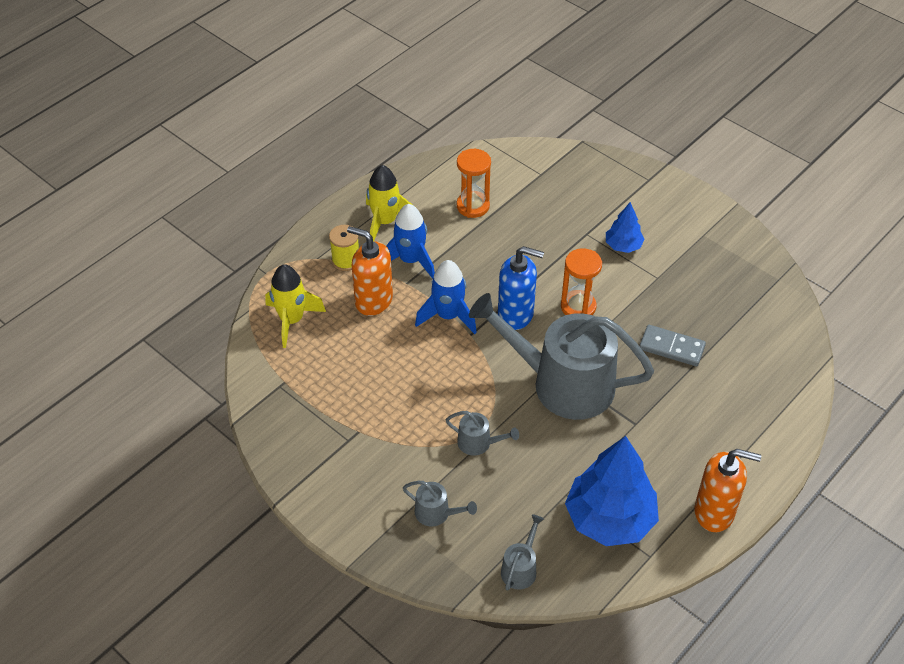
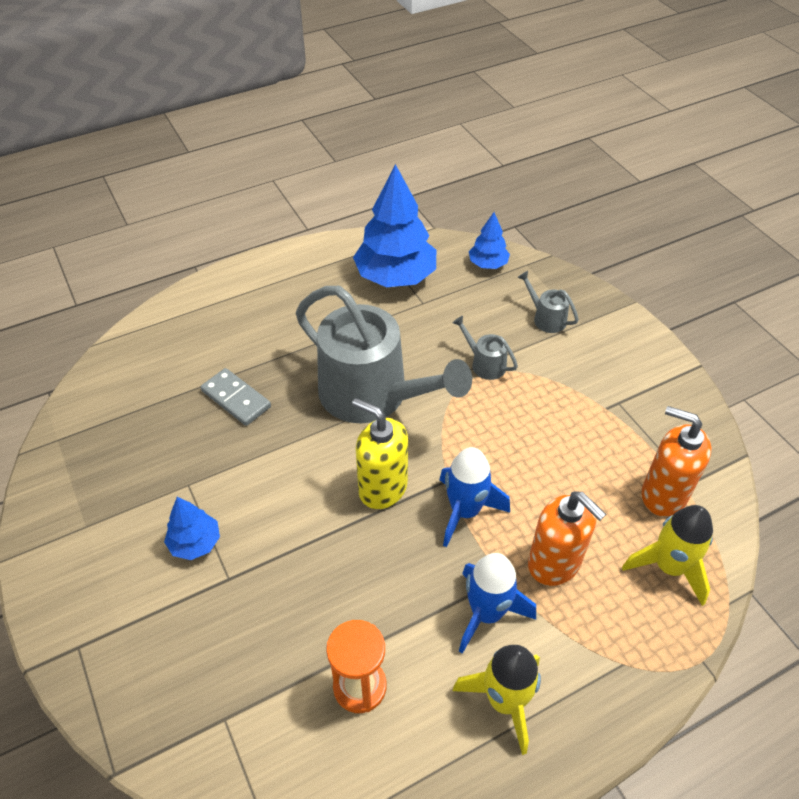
camera: 160 degrees left, 0 degrees up
(346, 260) = (580, 644): yellow spool -> none
(516, 314) = (382, 488): blue soap dispenser -> yellow soap dispenser
(520, 568) = (488, 264): grey watering can -> blue tree
(578, 307) = (304, 475): orange hourglass -> none
(714, 512) = (306, 259): orange soap dispenser -> orange soap dispenser (663, 495)

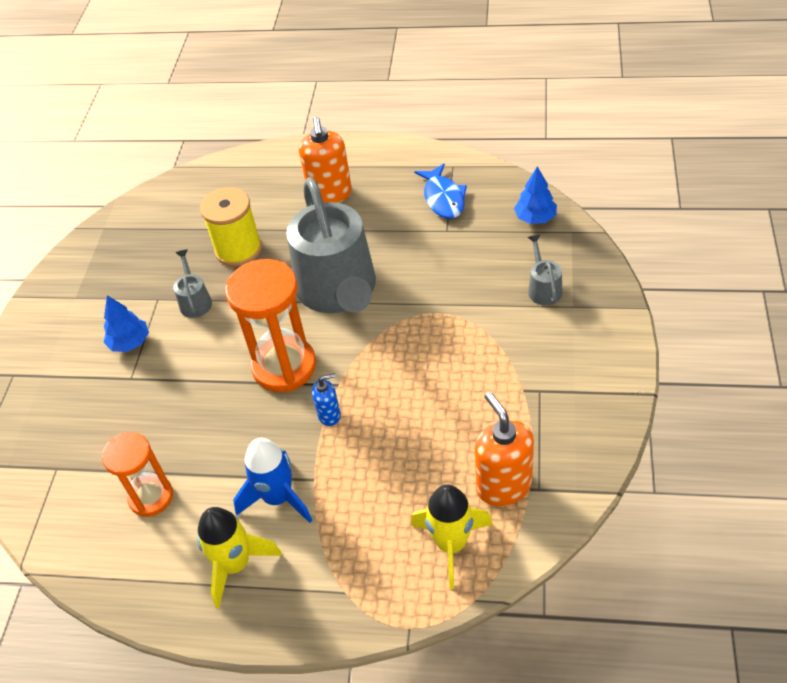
camera: 40 degrees right, 0 degrees up
(236, 399) = (238, 249): grey domino -> yellow spool
(382, 488) = (284, 367): yellow soap dispenser -> orange hourglass
(395, 276) = (443, 198): blue tree -> blue fish
(465, 511) = (329, 415): blue rocket -> blue soap dispenser
(485, 364) = (452, 305): grey watering can -> grey watering can (195, 301)
(554, 563) = (361, 490): orange soap dispenser -> orange soap dispenser (330, 194)

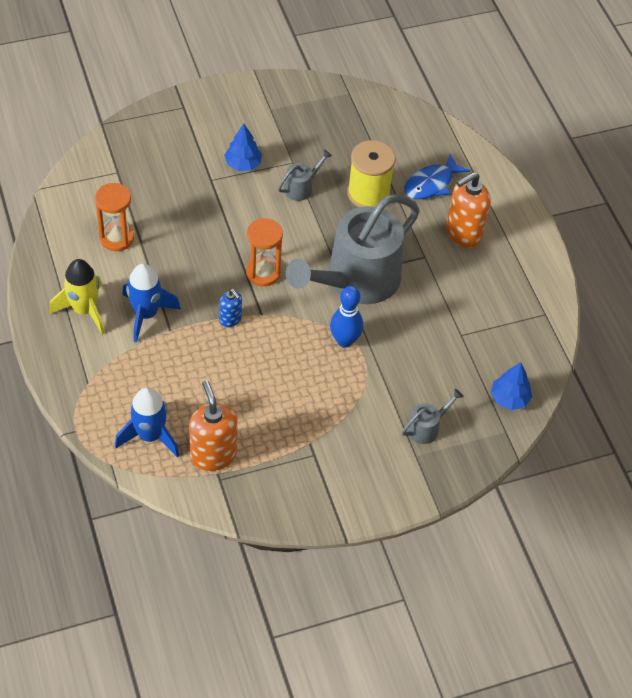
camera: 55 degrees right, 5 degrees up
(284, 367) = (263, 273): orange hourglass -> orange hourglass, size x0.63
(408, 322) = (344, 340): none -> blue bowling pin
(443, 198) = (499, 320): blue fish -> blue fish (431, 184)
(451, 544) = (150, 436): yellow rocket -> blue rocket
(503, 486) = (213, 455): orange soap dispenser -> orange soap dispenser turned 60 degrees counterclockwise

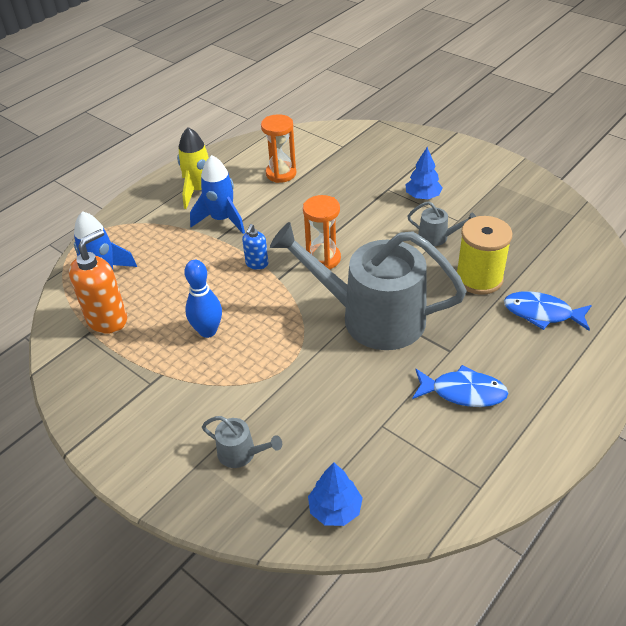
camera: 65 degrees right, 10 degrees down
(344, 340) = (296, 342): blue bowling pin -> blue bowling pin (208, 331)
(463, 233) = (509, 365): orange soap dispenser -> none
(466, 273) = (463, 392): none -> blue fish

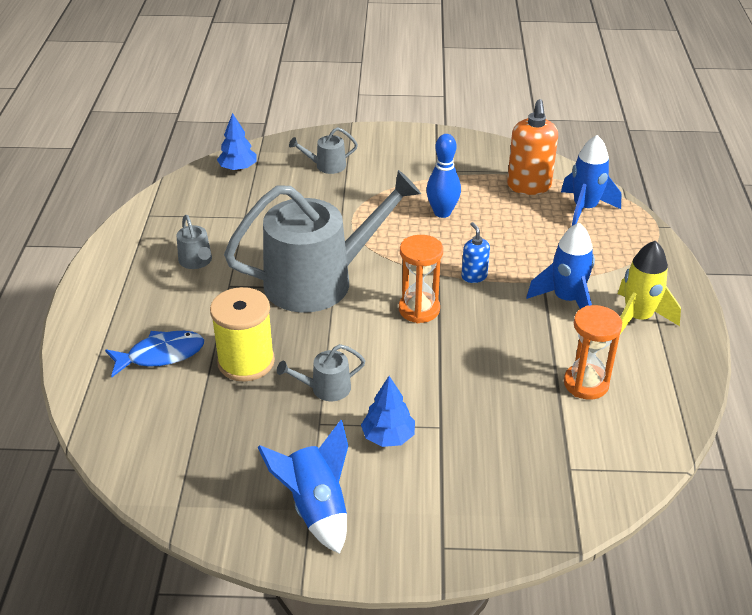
camera: 140 degrees right, 5 degrees down
(463, 392) = (196, 261): blue fish -> grey watering can
(493, 182) = (316, 508): none -> blue rocket

